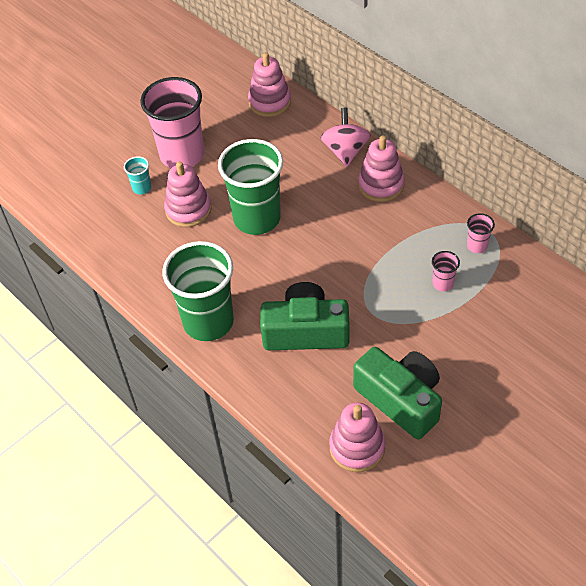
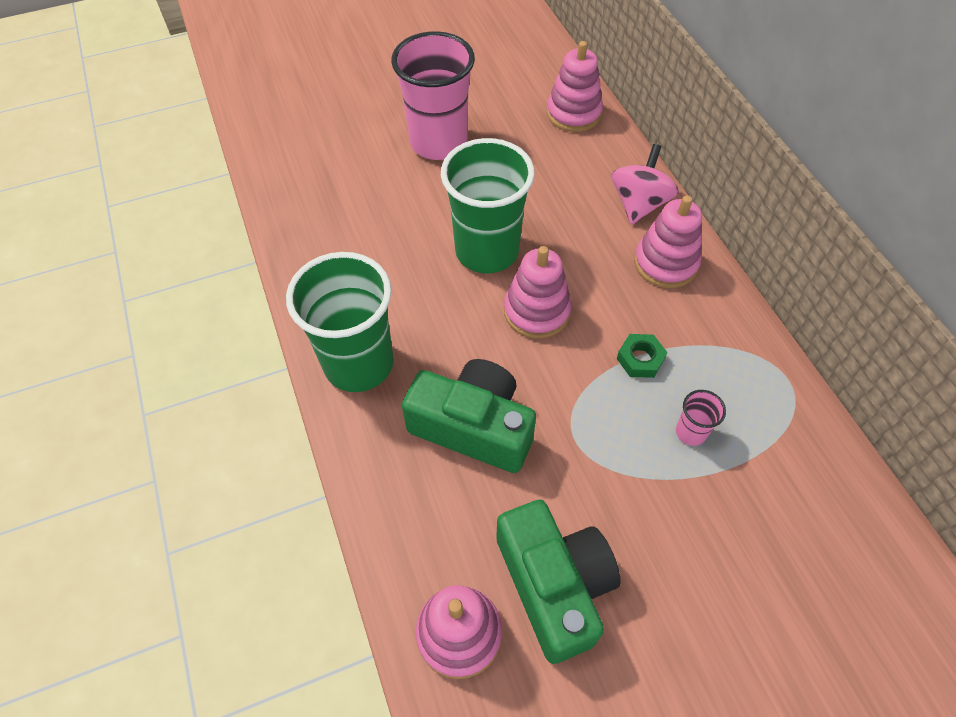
camera: 20 degrees right, 5 degrees up
(142, 188) = (372, 166): turquoise cup -> none
(188, 210) = (411, 211): pink stacking toy -> pink stacking toy (536, 311)
(392, 251) = (640, 359): none -> green nut
(477, 246) = (762, 396): pink cup -> none

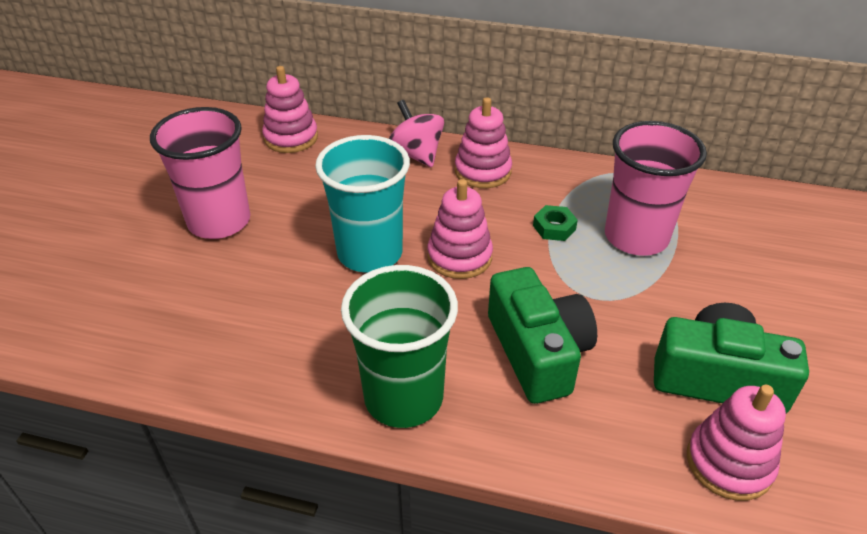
camera: 55 degrees left, 15 degrees down
(473, 427) = (538, 352): green camera -> green camera turned 105 degrees clockwise
(487, 251) = (370, 253): green cup -> turquoise cup
(690, 432) = (636, 237): pink cup -> pink cup, size x2.40

